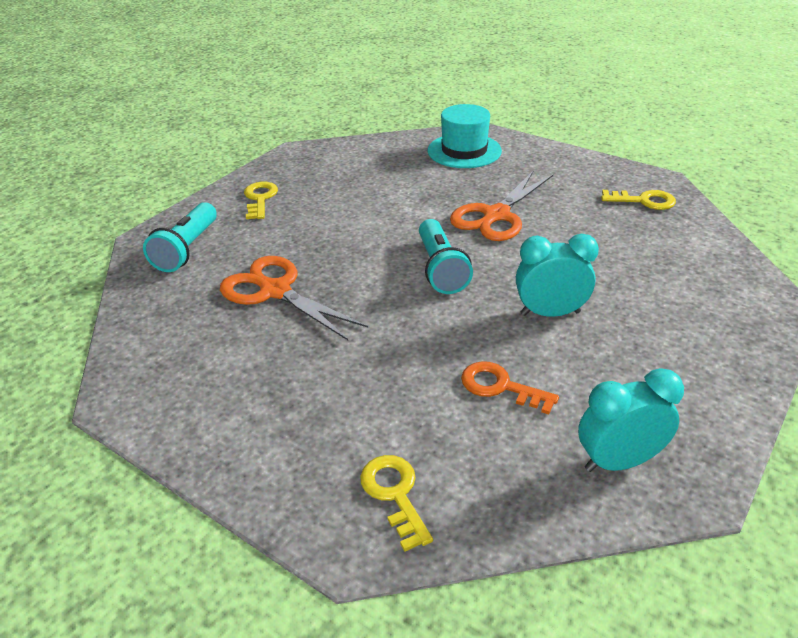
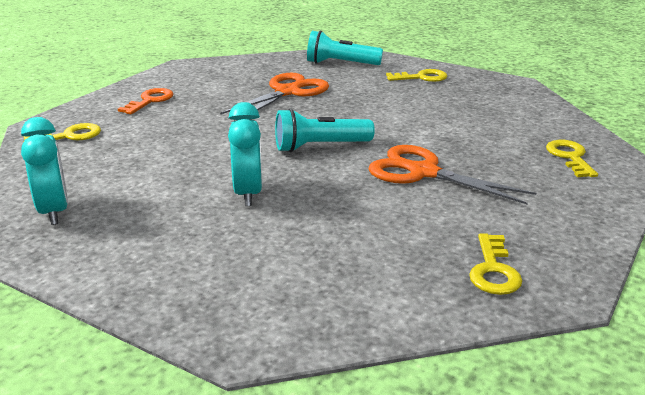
camera: 85 degrees right, 10 degrees down
(464, 151) = (570, 157): turquoise hat -> yellow key
(500, 387) = (155, 169): orange key -> orange key (150, 101)

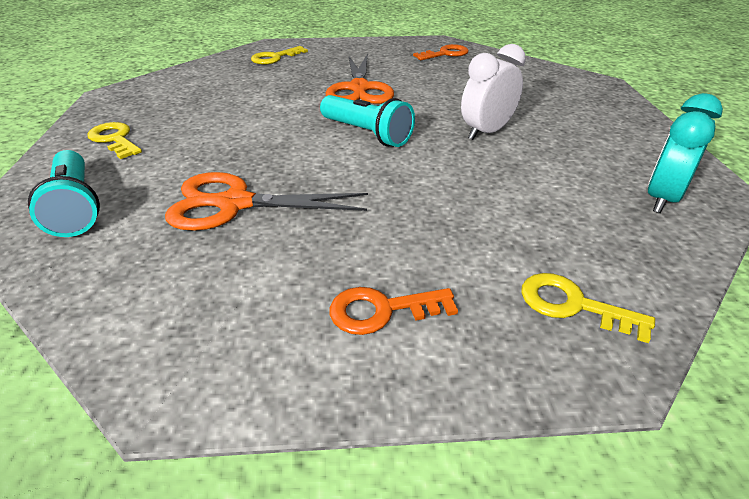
camera: 125 degrees left, 10 degrees up
(248, 193) = (486, 132): turquoise clock -> white clock
(493, 270) = (445, 54): yellow key -> orange key

